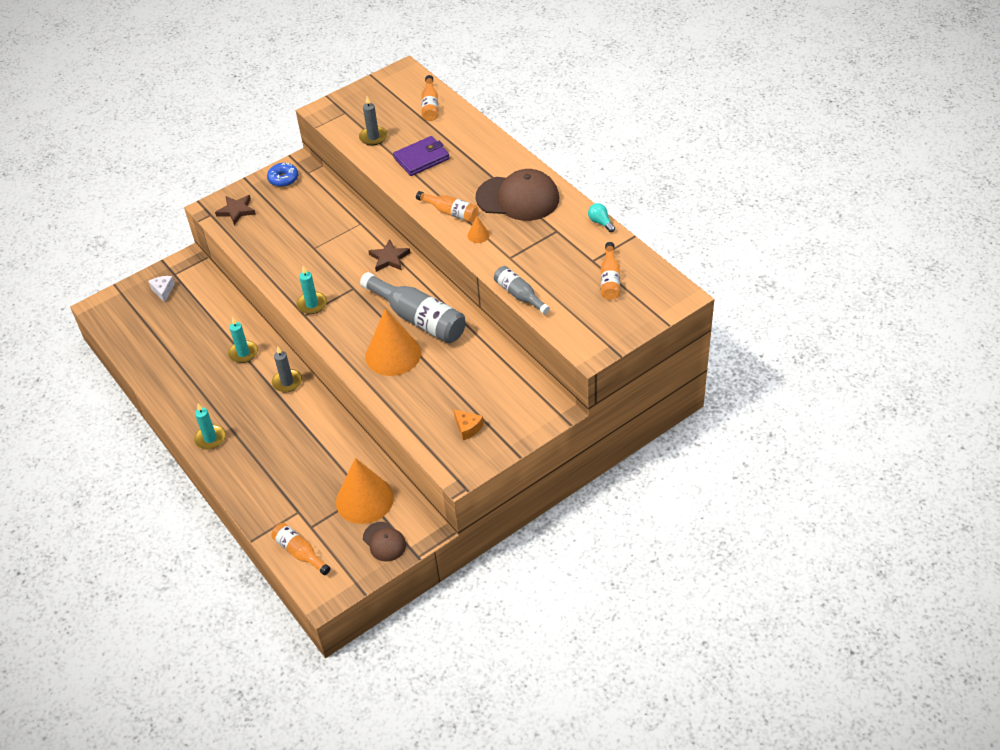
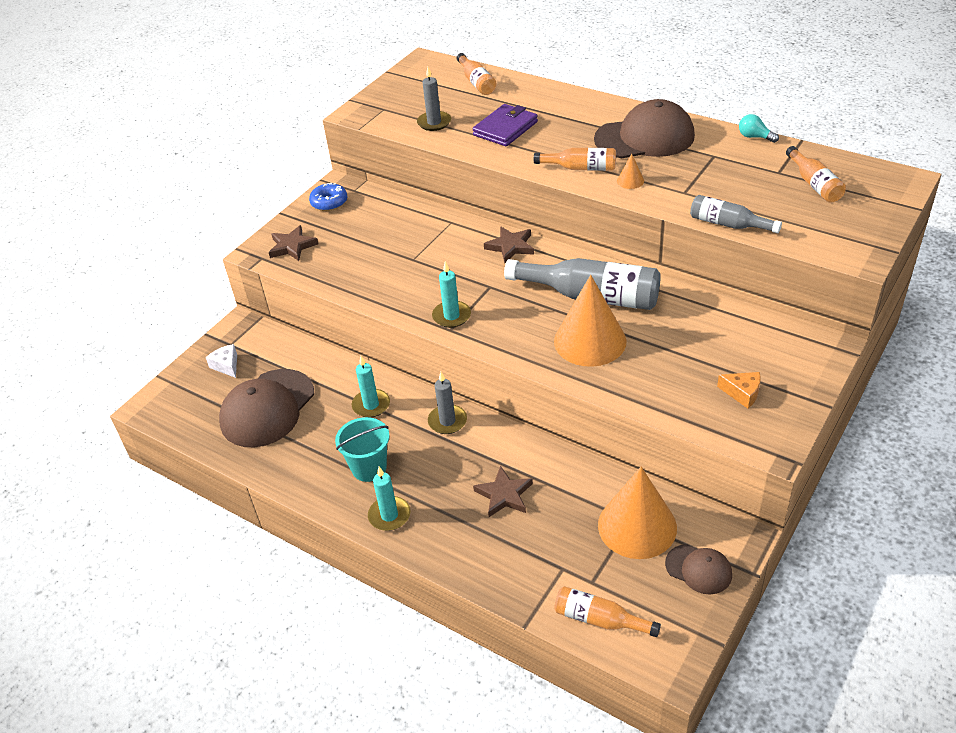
camera: 20 degrees left, 5 degrees down
(173, 333) = (267, 408): none -> brown cap
(216, 400) = (369, 468): none -> turquoise bucket
(292, 448) = (504, 495): none -> brown star

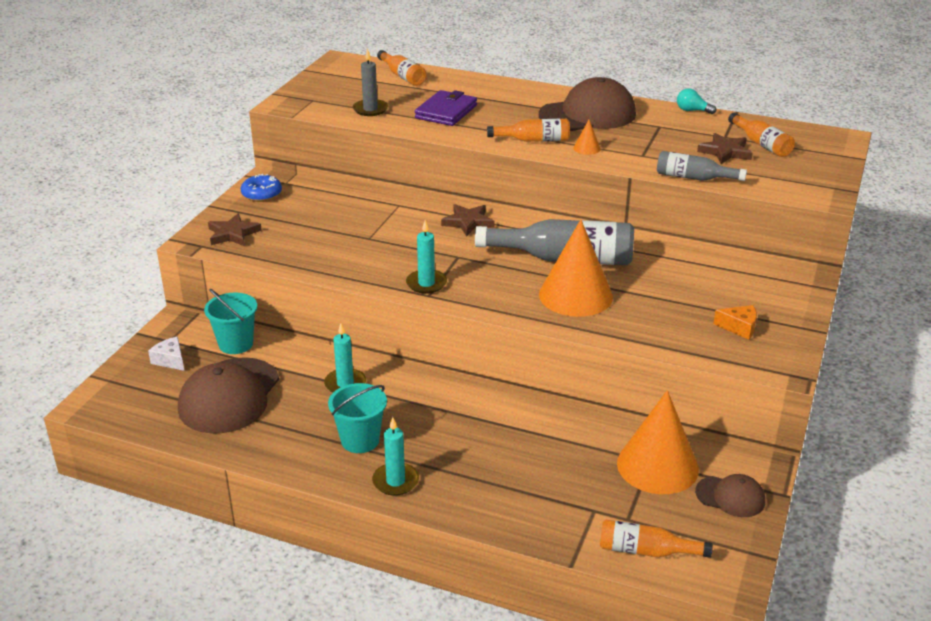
camera: 15 degrees left, 10 degrees down
(286, 353) = (236, 344): none -> turquoise bucket
(447, 421) = (432, 392): grey candle -> none
(504, 495) = (513, 451): brown star -> brown star (725, 152)

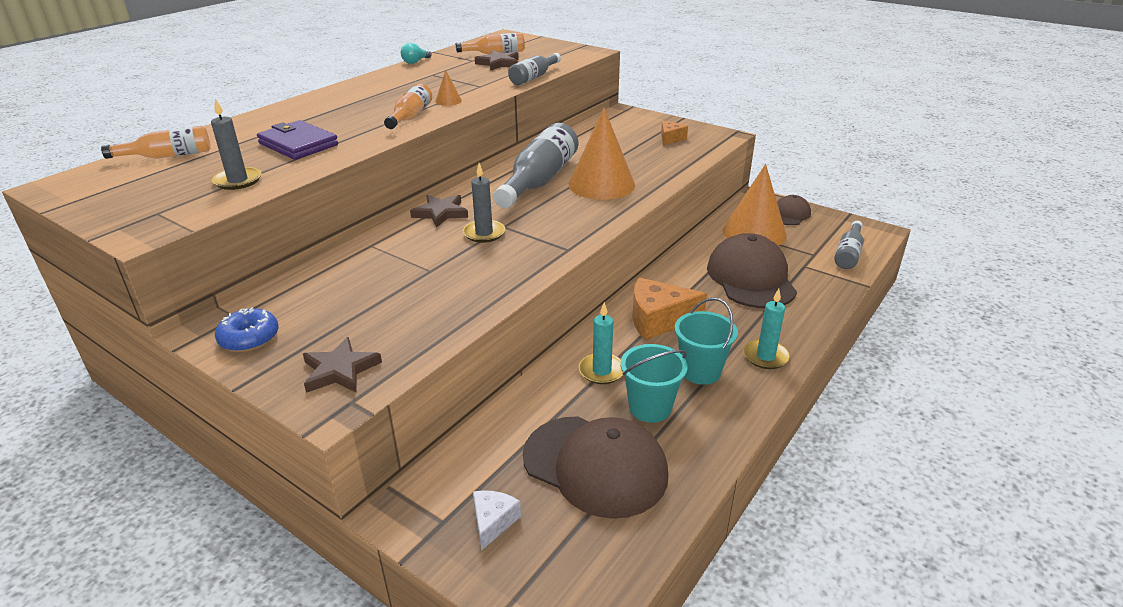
camera: 75 degrees left, 0 degrees up
(170, 360) = (493, 522): white cheese -> white cheese turned 135 degrees clockwise
(236, 344) = (484, 452): turquoise bucket -> turquoise bucket (650, 407)
(426, 283) = (546, 248): turquoise candle -> none
(435, 408) = (658, 320): none -> orange cheese
(440, 249) = (484, 233): none -> grey candle
(588, 114) = (380, 92): brown cap -> brown cap (750, 278)
(646, 551) = (848, 253): orange bottle -> grey bottle

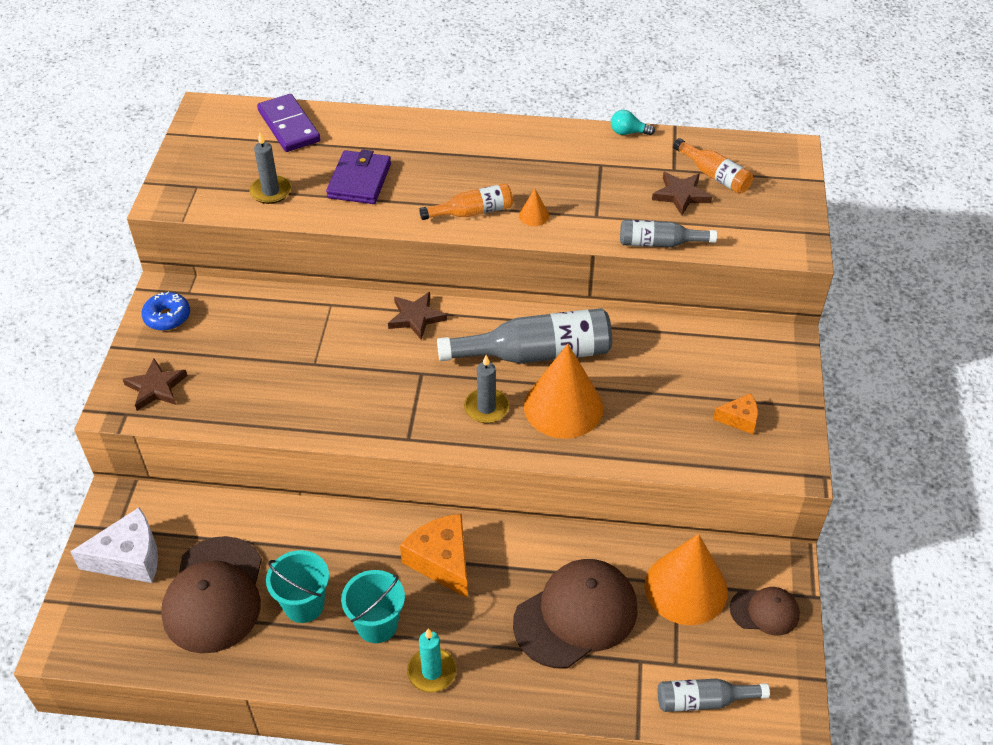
camera: 60 degrees right, 15 degrees up
(168, 156) = (289, 126): orange bottle -> purple domino
(484, 233) = (398, 366): grey candle -> grey candle (486, 408)
(493, 522) = (129, 558): white cheese -> white cheese, size x1.81
(601, 371) = (336, 549): turquoise candle -> none

